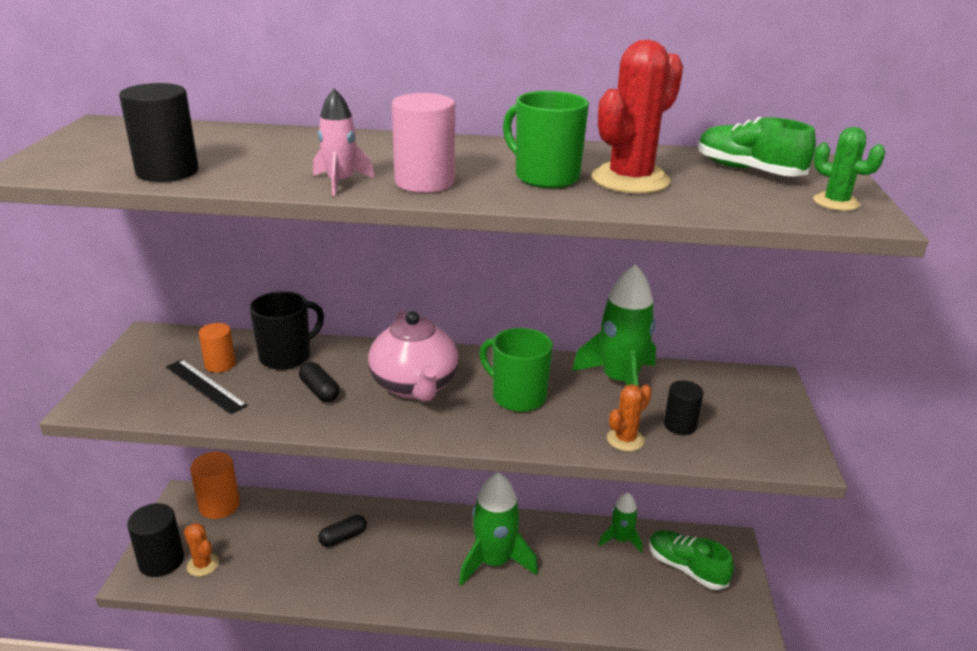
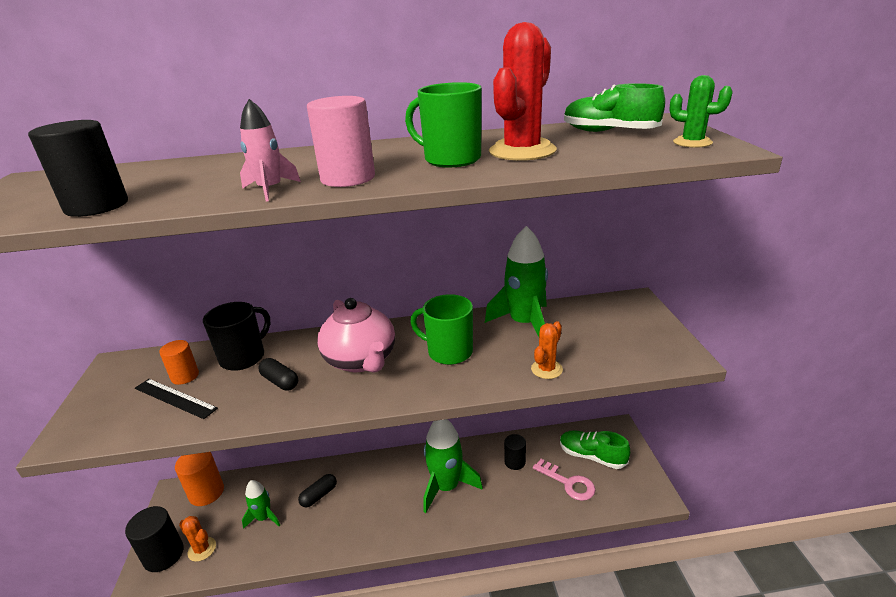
camera: 10 degrees left, 0 degrees up
(621, 540) = (537, 445): green rocket -> green rocket (264, 518)
(645, 592) = (568, 483): none -> pink key
(679, 425) = (583, 349): black cylinder -> black cylinder (515, 462)

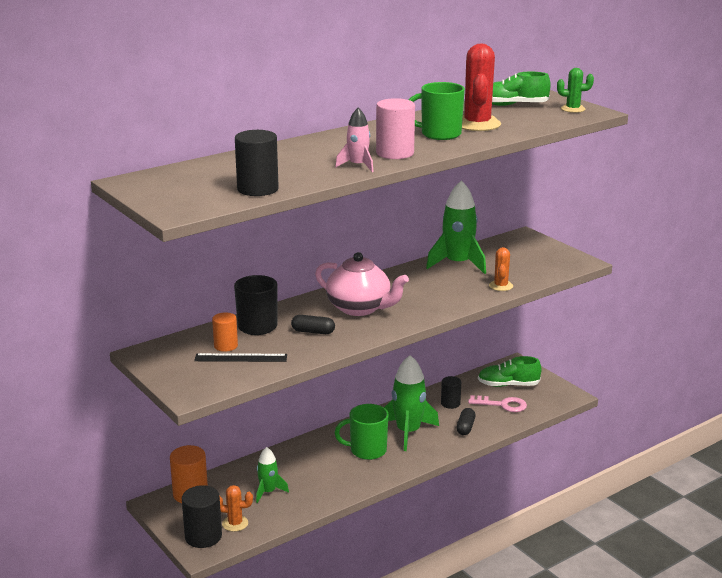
camera: 30 degrees left, 5 degrees down
(319, 495) = (302, 466): black capsule -> black capsule (465, 427)
(448, 352) = (421, 290): green mug -> green mug (367, 450)

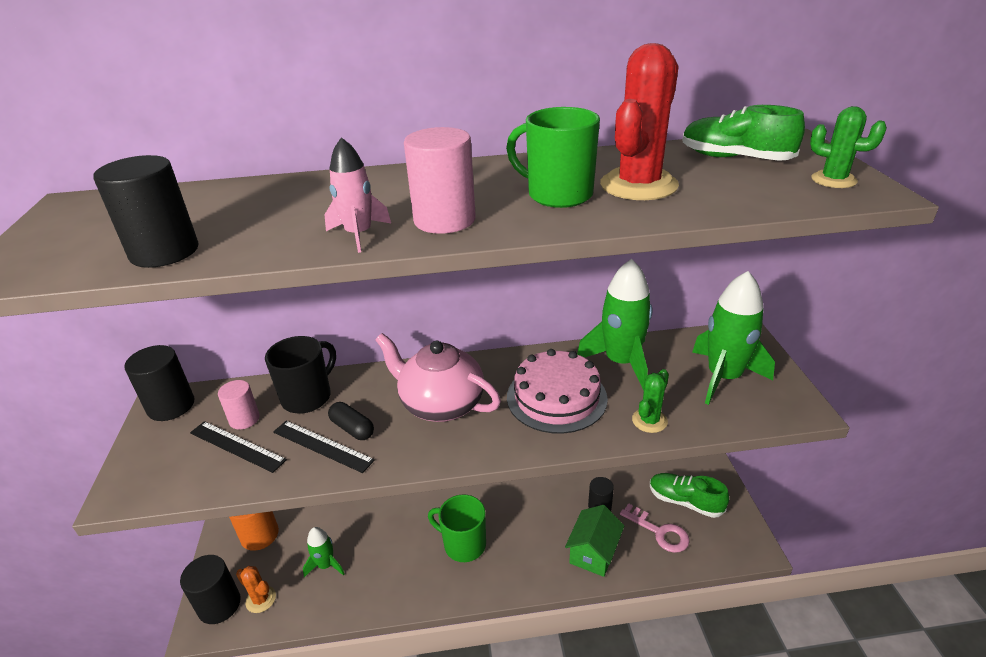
camera: 30 degrees right, 10 degrees up
(154, 353) = (171, 406): none -> black cylinder
(226, 346) = (244, 419): orange cylinder -> pink cylinder
(303, 343) = (322, 446): none -> black ruler
(360, 308) = (441, 404): pink teapot -> pink teapot turned 150 degrees clockwise
(408, 432) = (525, 533): green rocket -> green rocket (723, 377)
(433, 288) = (556, 397): none -> pink cake
(465, 427) = (593, 552): black capsule -> green house
(501, 286) = (649, 421): orange cactus -> green cactus

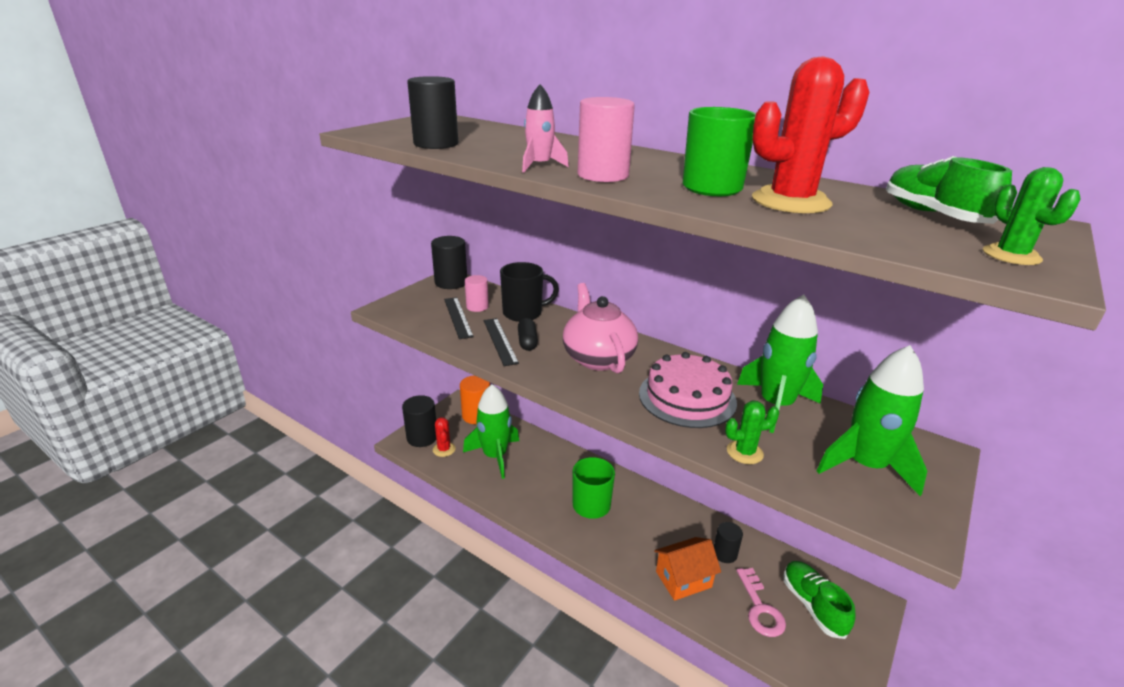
camera: 40 degrees right, 5 degrees down
(261, 599) = (444, 449): orange cactus -> red cactus
(326, 565) = (495, 456): green rocket -> green rocket, size x1.79
(593, 552) = (683, 579): green house -> orange house

